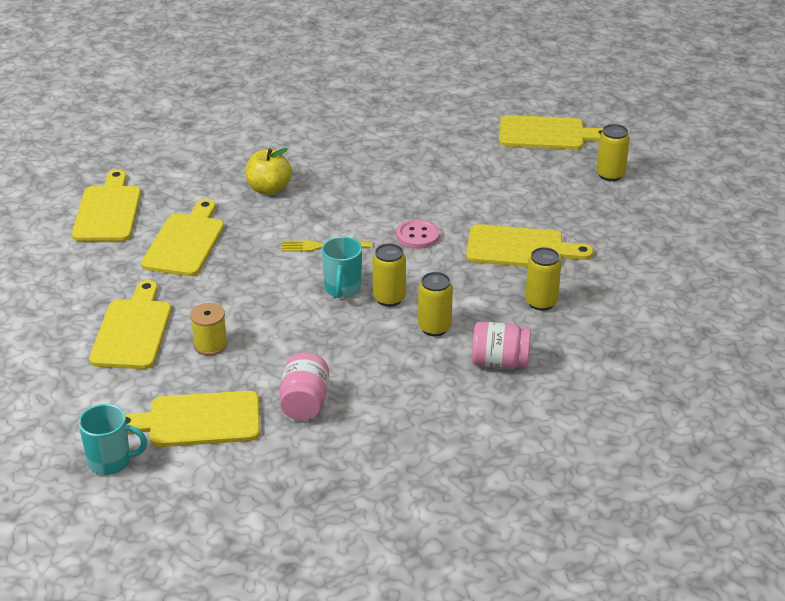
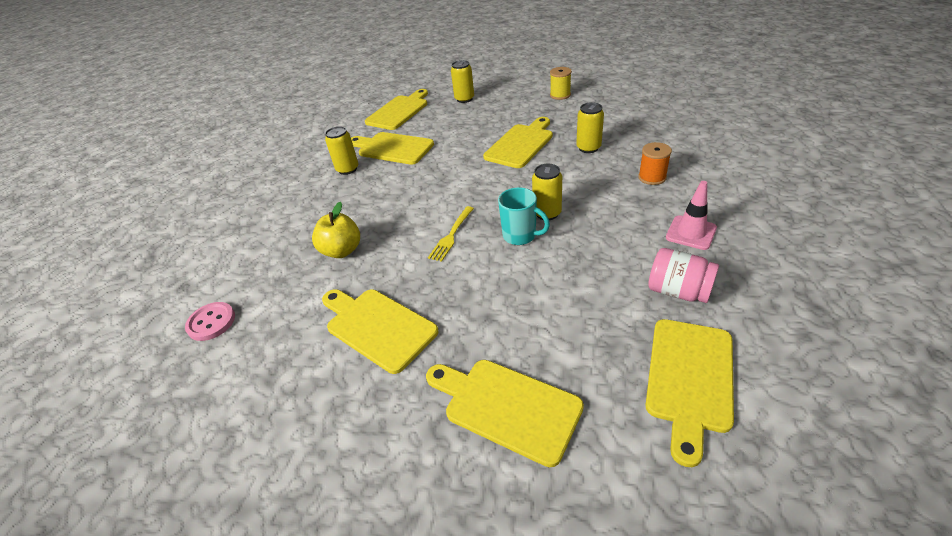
camera: 60 degrees left, 5 degrees up
(108, 211) = (268, 384): yellow cutting board -> yellow cutting board (392, 148)
(111, 462) = (757, 485): turquoise mug -> none
(210, 344) = (562, 342): yellow spool -> yellow spool (560, 95)
(403, 402) = (691, 233): none -> pink traffic cone
(417, 235) = (473, 184): pink button -> pink button (211, 322)
(434, 328) = (597, 198): yellow can -> yellow can (347, 169)
(499, 362) = (652, 177): pink jar -> orange spool

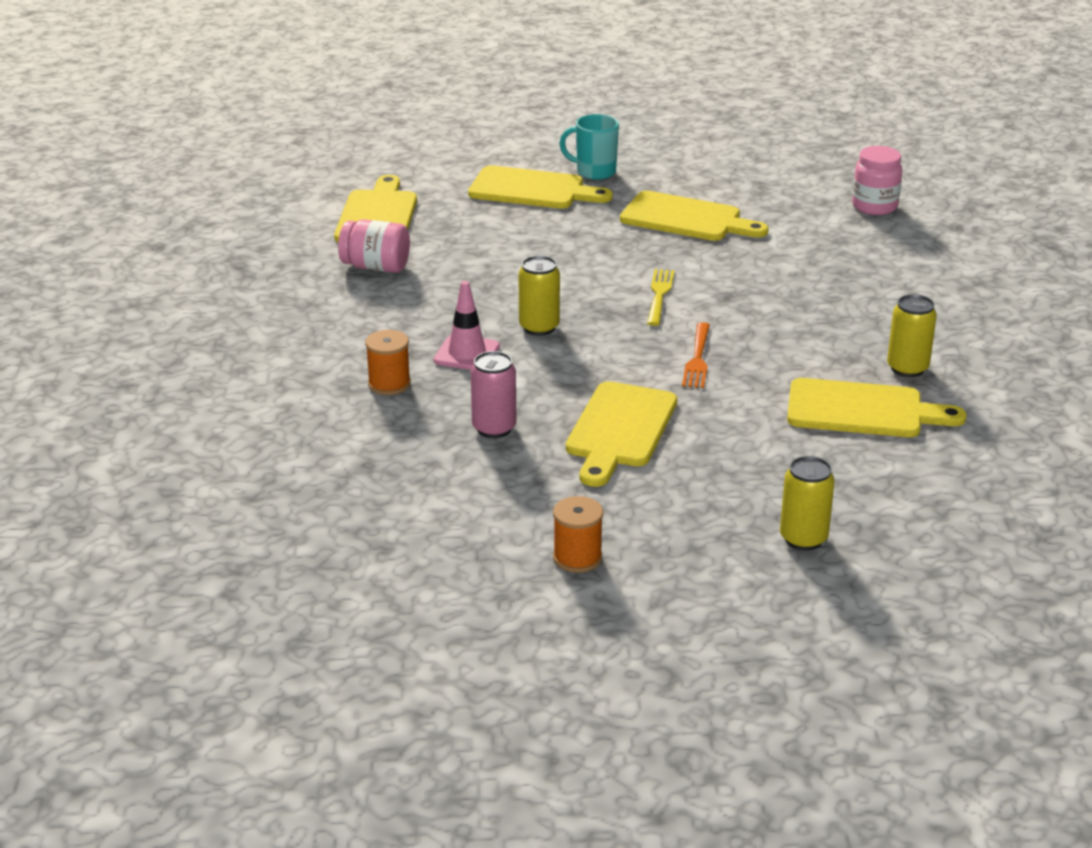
camera: 160 degrees right, 10 degrees down
(211, 322) = (874, 206): pink button -> pink jar
(342, 251) = (794, 270): yellow apple -> none
(399, 111) = (934, 497): yellow cutting board -> none
(456, 183) = (697, 358): none -> orange fork
(520, 236) = (566, 301): turquoise mug -> turquoise mug (594, 172)
(560, 95) = (577, 558): yellow spool -> orange spool
(588, 148) = (494, 428): yellow can -> pink can
(691, 233) = (349, 319): pink traffic cone -> pink traffic cone (467, 354)

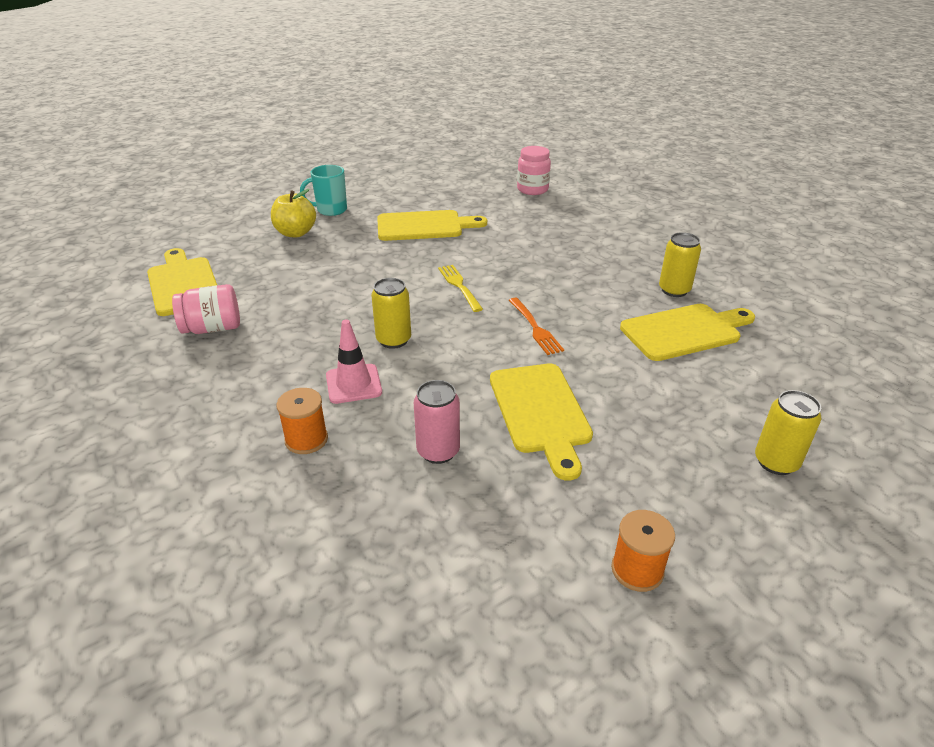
camera: 30 degrees left, 5 degrees up
(532, 190) = (295, 233): yellow cutting board -> yellow apple

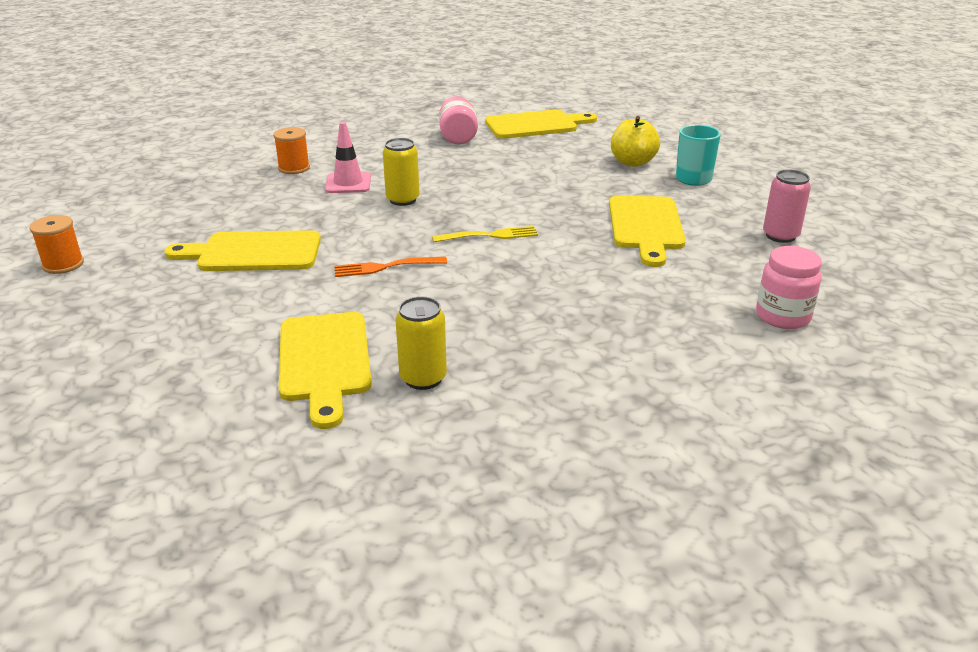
camera: 100 degrees right, 5 degrees down
(438, 451) = (243, 209): pink can -> pink can (780, 236)
(776, 462) = (86, 357): yellow can -> none

